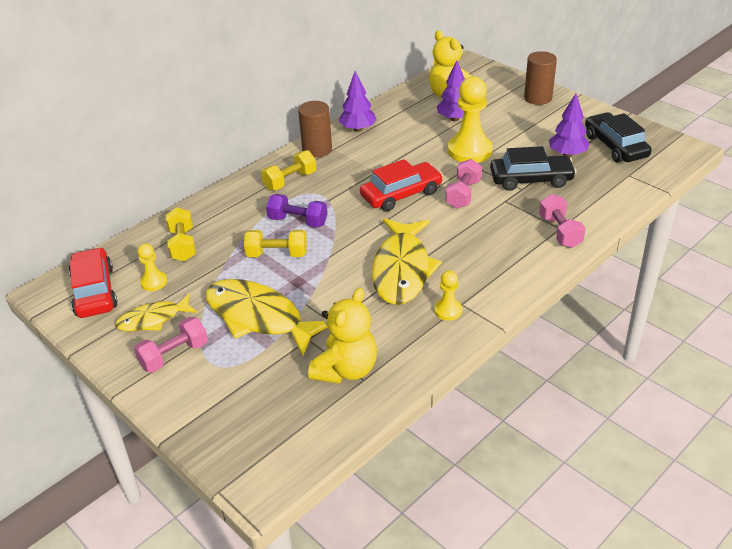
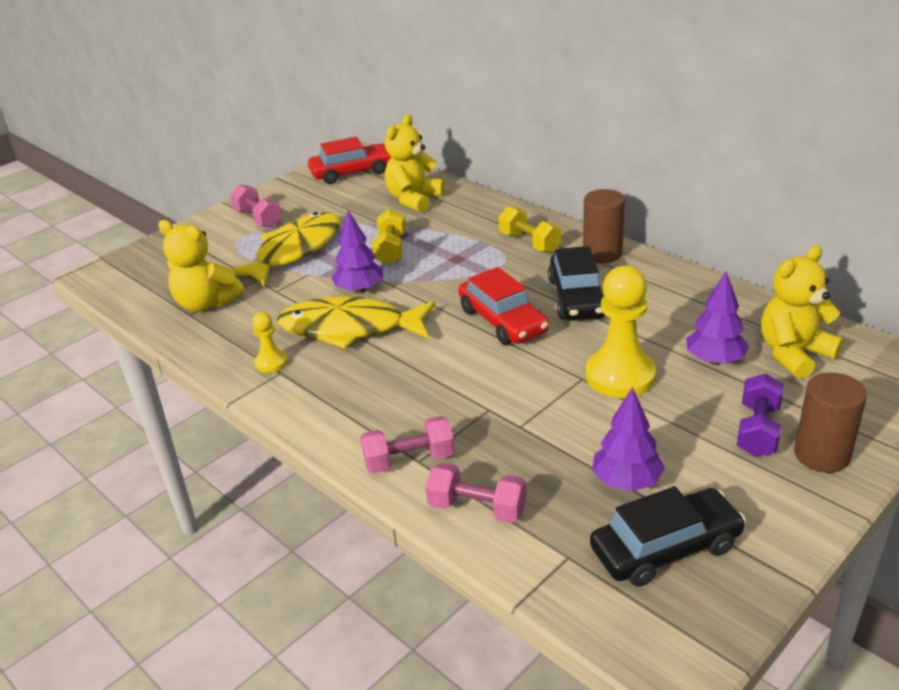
camera: 90 degrees right, 5 degrees down
(153, 319) = (308, 202): yellow fish -> none
(154, 282) = (359, 195): yellow pawn -> none
(183, 245) = (414, 200): yellow dumbbell -> yellow teddy bear
(298, 221) = (448, 255): purple dumbbell -> purple dumbbell (757, 430)
(358, 129) = (661, 278): purple tree -> purple tree (359, 290)
(463, 194) = (504, 371): pink dumbbell -> pink dumbbell (477, 508)
(531, 179) = (544, 436): black car -> black car (577, 298)

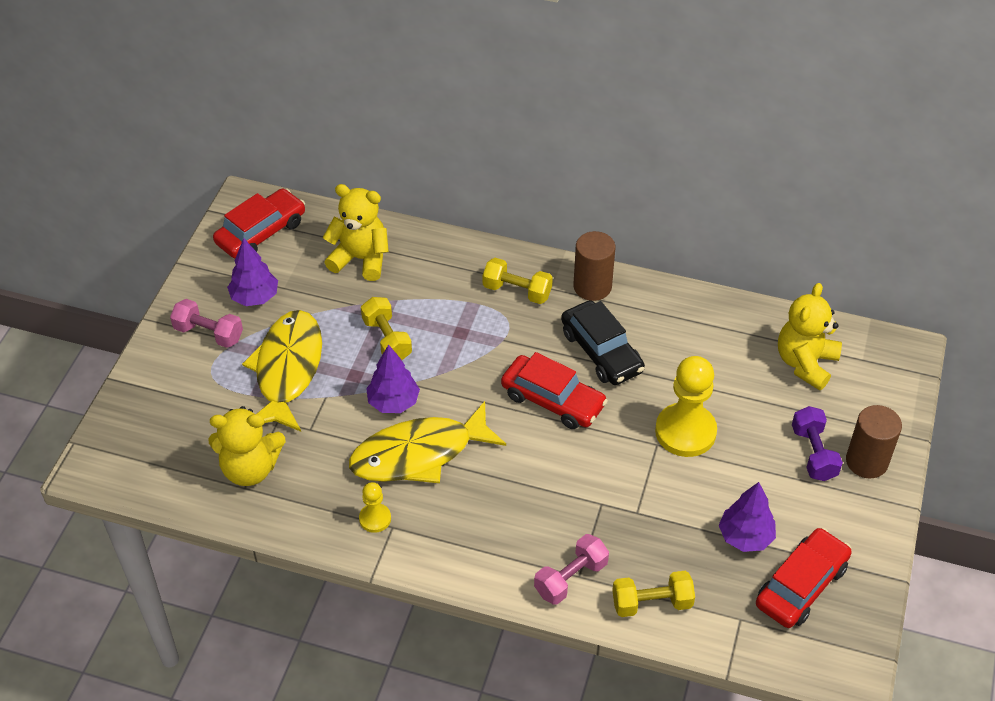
camera: 30 degrees left, 15 degrees up
(414, 200) = (360, 259): yellow teddy bear -> yellow teddy bear turned 105 degrees clockwise
(477, 508) = (652, 603): pink dumbbell -> yellow dumbbell
(665, 548) = (801, 585): black car -> red car
(714, 360) = (749, 390): purple tree -> purple tree (255, 297)

